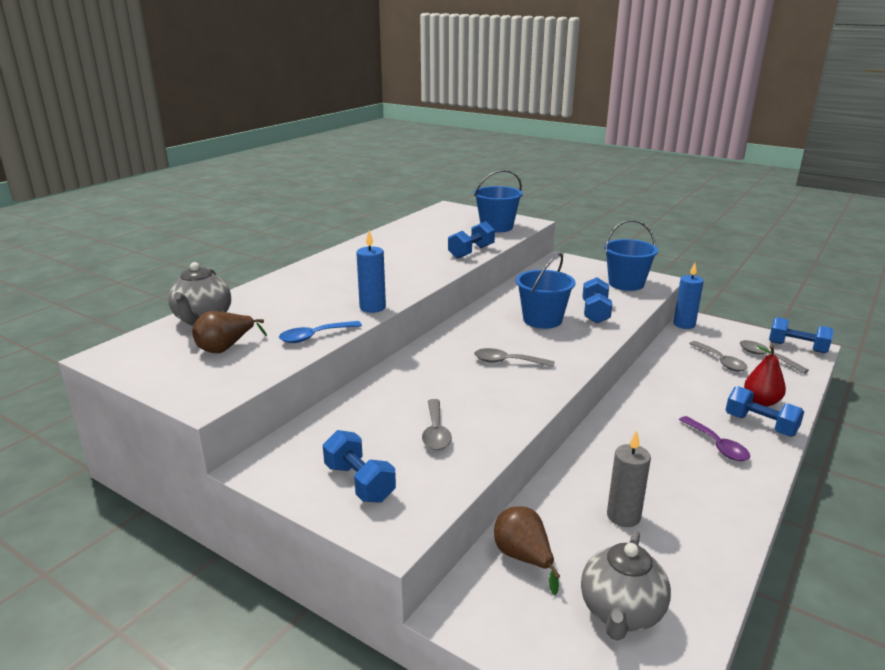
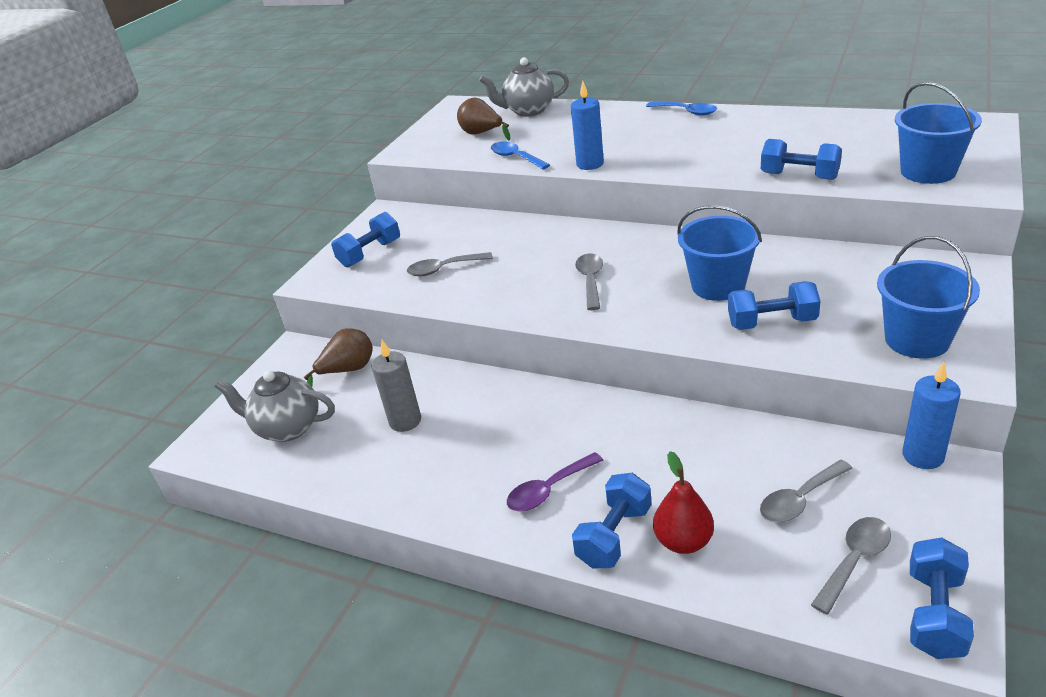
camera: 85 degrees right, 10 degrees up
(317, 264) = (686, 112): none -> blue spoon

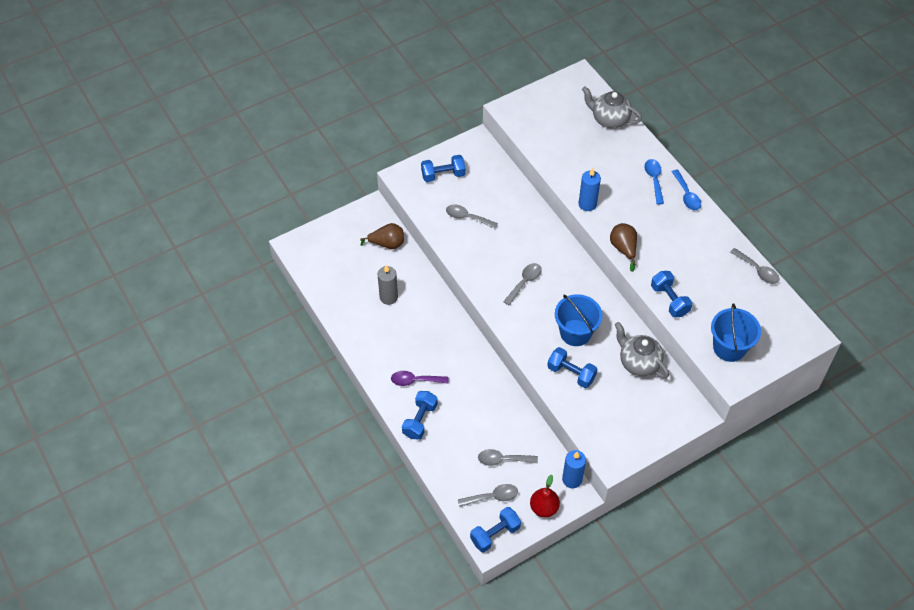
camera: 30 degrees right, 20 degrees up
(287, 428) = (337, 262): grey teapot -> grey teapot (638, 363)
(482, 134) = (563, 124): brown pear -> brown pear (623, 249)
(516, 158) = (558, 166): blue spoon -> blue spoon (654, 180)
(614, 536) = (420, 420): blue dumbbell -> blue dumbbell turned 45 degrees counterclockwise
(683, 541) = (442, 442): red pear -> red pear (544, 508)
(845, 116) = (757, 270): none -> grey spoon
(917, 340) = (615, 430): blue bucket -> none

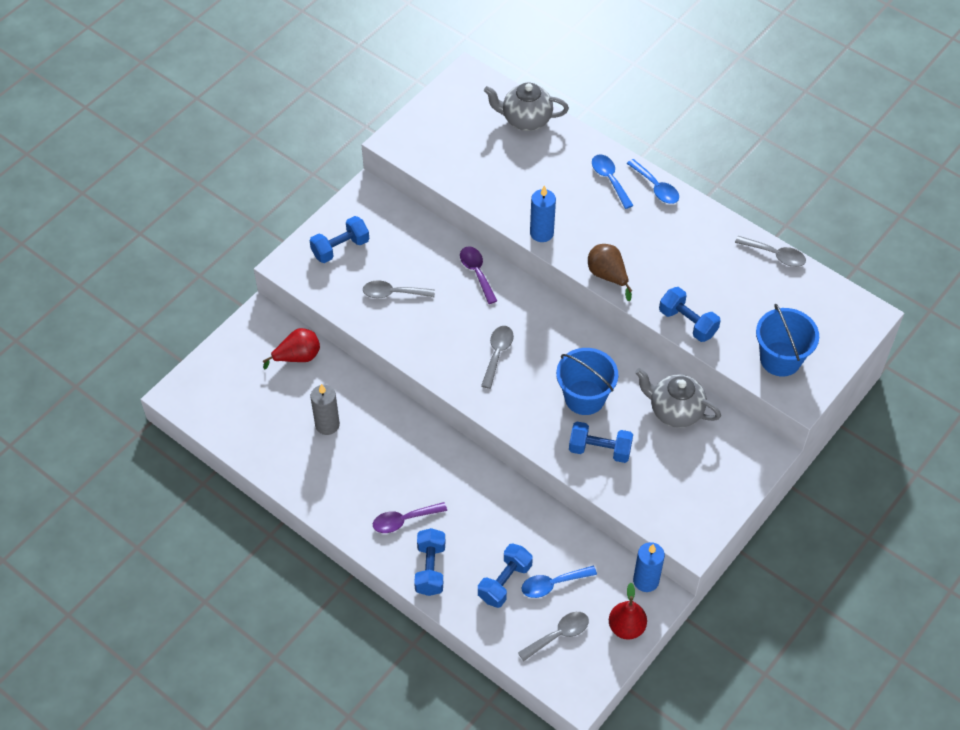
camera: 20 degrees left, 0 degrees up
(387, 244) = (297, 357): brown pear -> red pear
(495, 534) = (580, 680): blue dumbbell -> blue dumbbell (505, 582)
(503, 459) = (553, 584): grey spoon -> blue spoon
(533, 220) = (477, 273): none -> purple spoon

